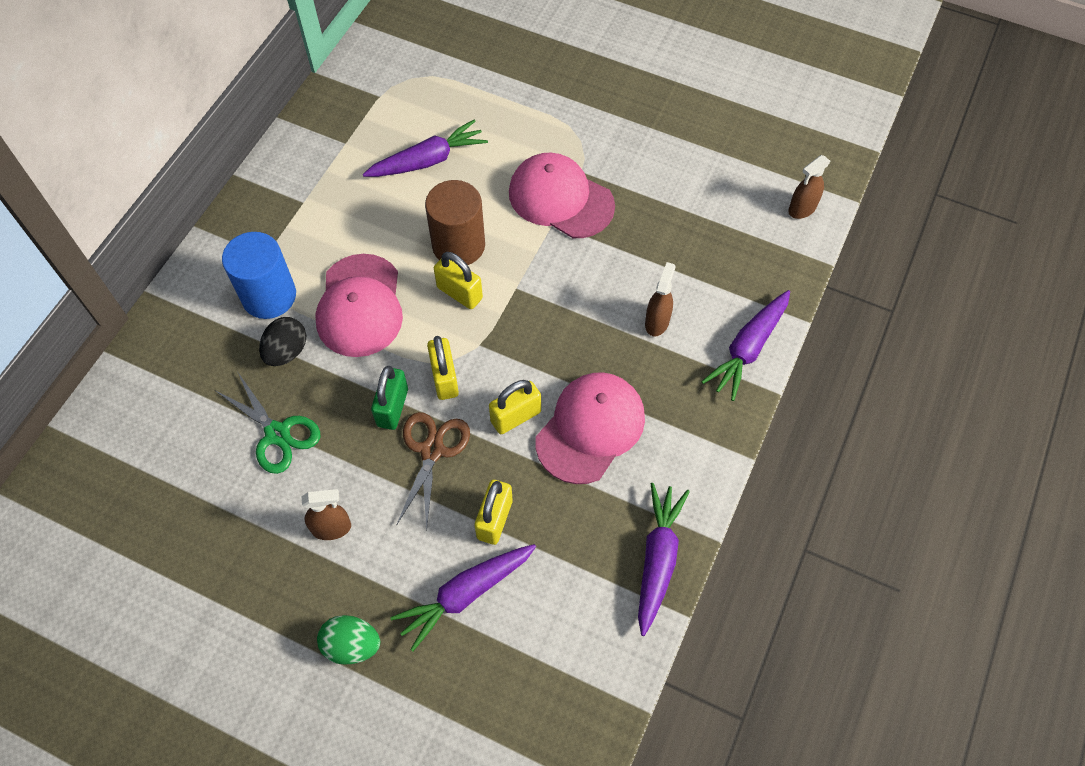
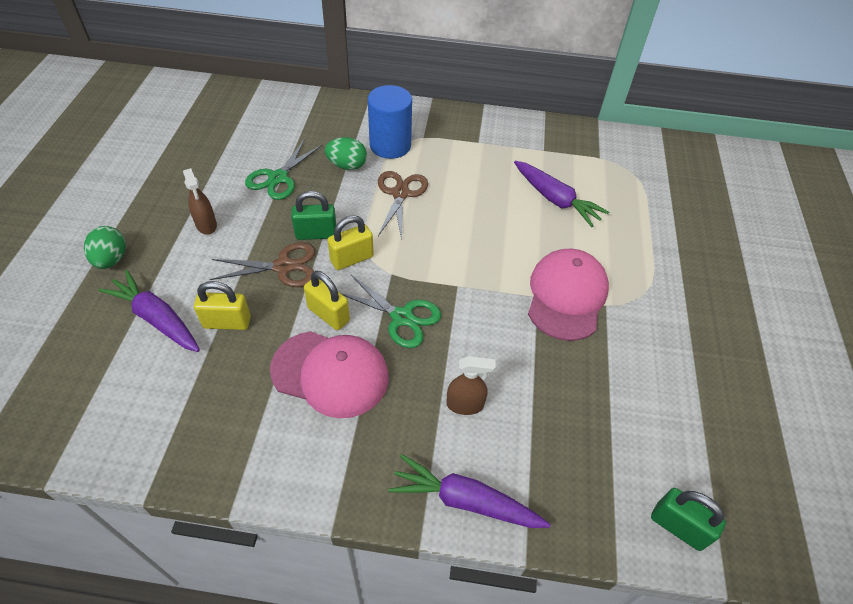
camera: 70 degrees right, 10 degrees down
(287, 351) = (347, 165): black egg -> green egg
(360, 306) = (400, 194): pink cap -> brown scissors
(458, 245) = (482, 237): brown cylinder -> none
(459, 293) = (436, 249): yellow padlock -> none
(541, 348) = (402, 317): none -> green scissors
(657, 560) = (201, 460): purple carrot -> none
(802, 209) = (678, 526): brown spray bottle -> green padlock

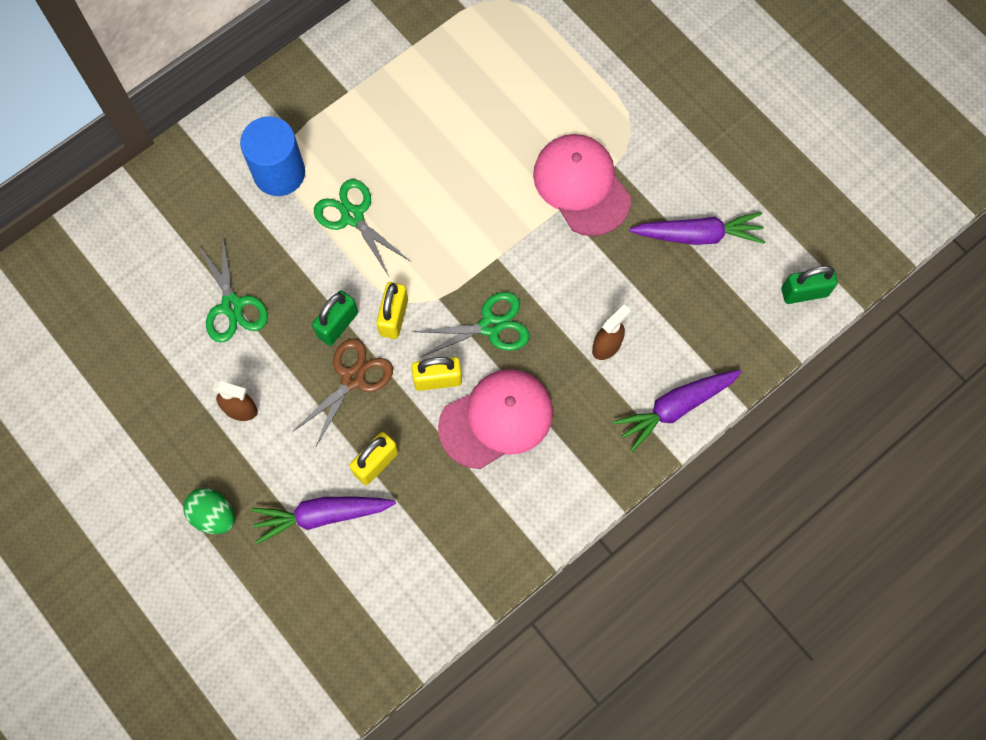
camera: 45 degrees left, 20 degrees up
(347, 165) = (272, 233): green egg -> none
(400, 194) = (352, 216): brown scissors -> green scissors
(555, 199) = (478, 95): purple carrot -> purple carrot (697, 235)

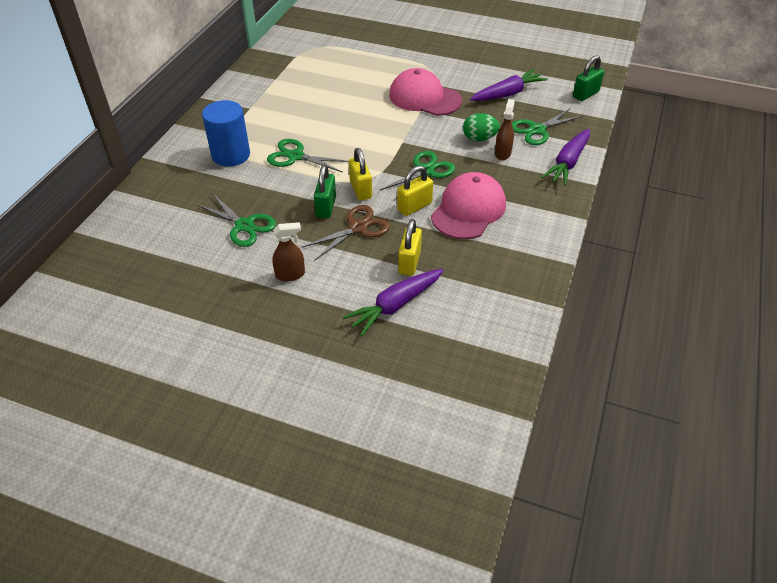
camera: 30 degrees left, 25 degrees down
(213, 515) = (314, 341): green egg -> green egg (479, 138)
(353, 378) = (358, 228): brown scissors -> brown scissors turned 45 degrees clockwise
(683, 327) = (537, 130): none -> green scissors

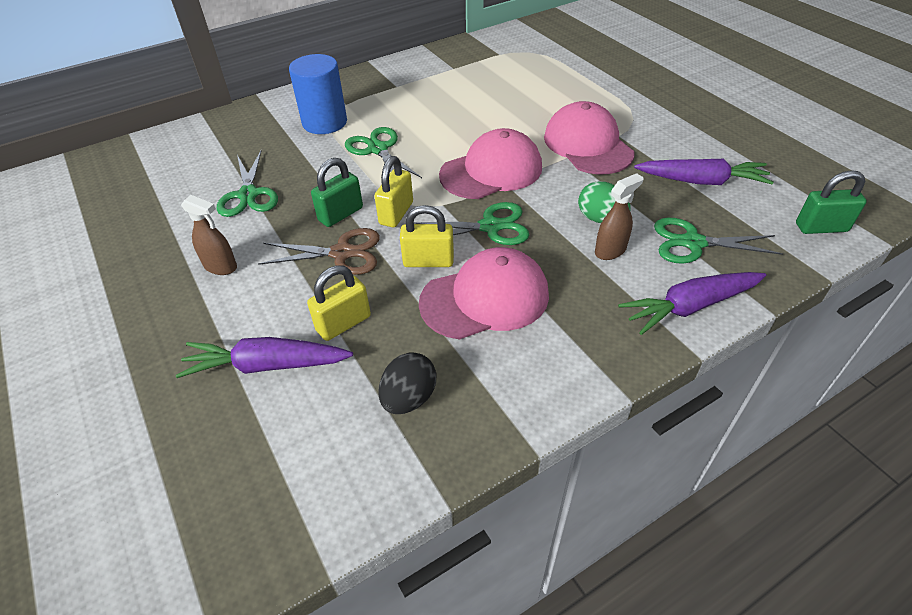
camera: 40 degrees right, 0 degrees up
(387, 138) = (491, 171): none -> pink cap
(489, 276) = (409, 398): none -> black egg

